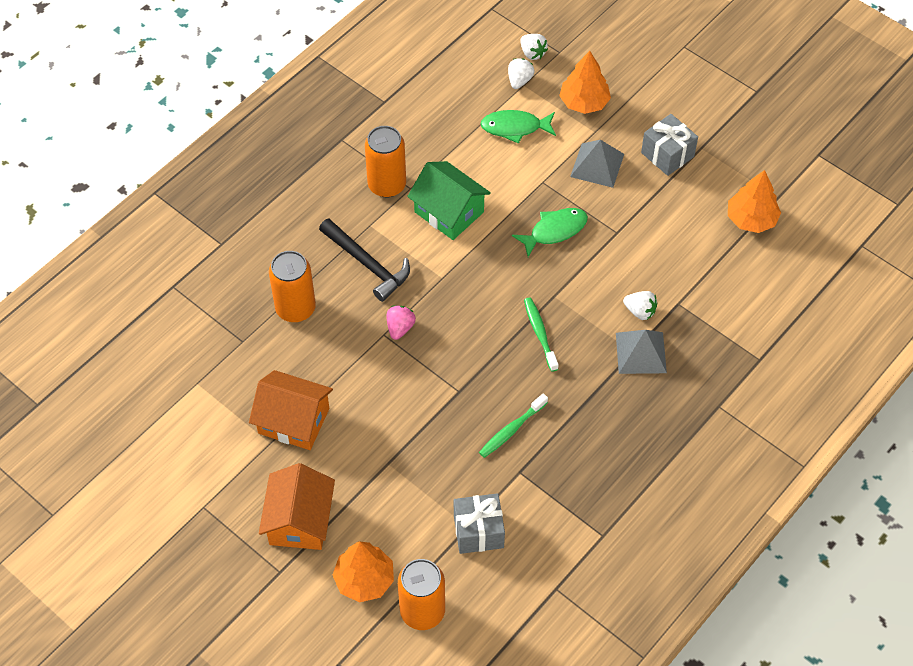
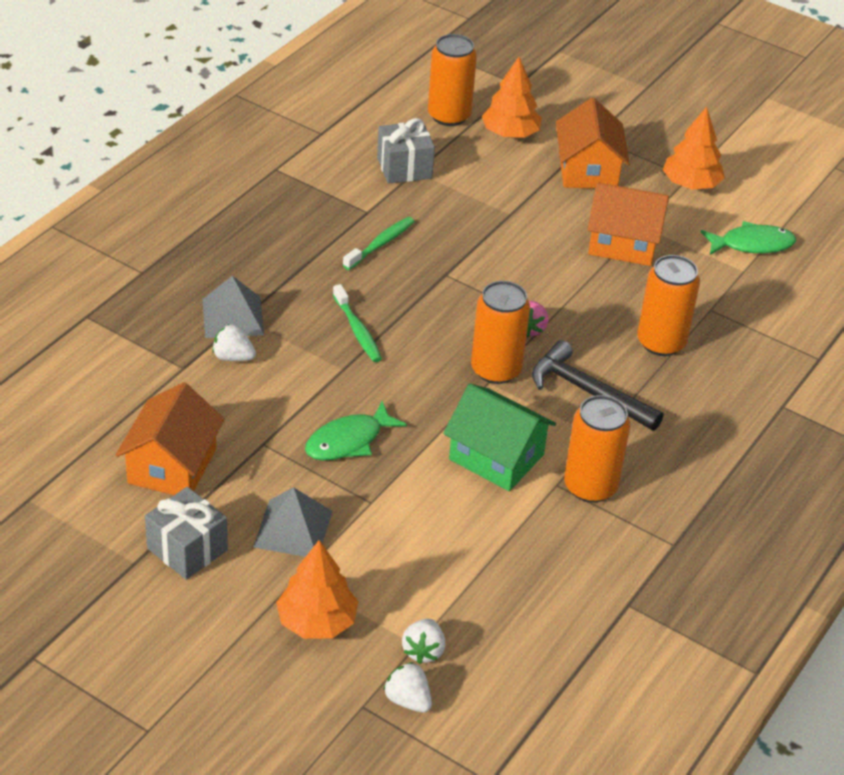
camera: 170 degrees right, 15 degrees down
(434, 288) = (496, 370): none -> orange can
(515, 128) = (421, 576): green fish -> green fish (752, 244)
(681, 217) = (172, 466): none -> orange house
(751, 219) = (72, 469): orange tree -> orange tree (691, 184)

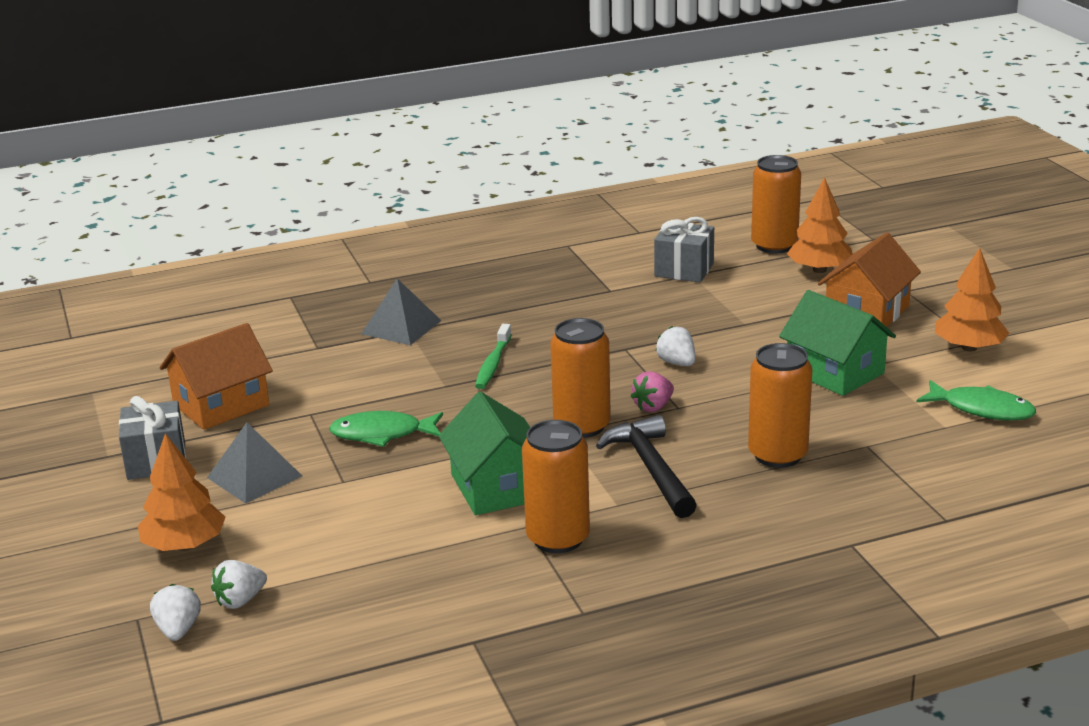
camera: 40 degrees right, 15 degrees down
(233, 357) = (365, 352): white strawberry -> white strawberry (677, 363)
(381, 244) = (593, 313): green toothbrush -> none
(623, 243) = (835, 372): orange house -> green house

